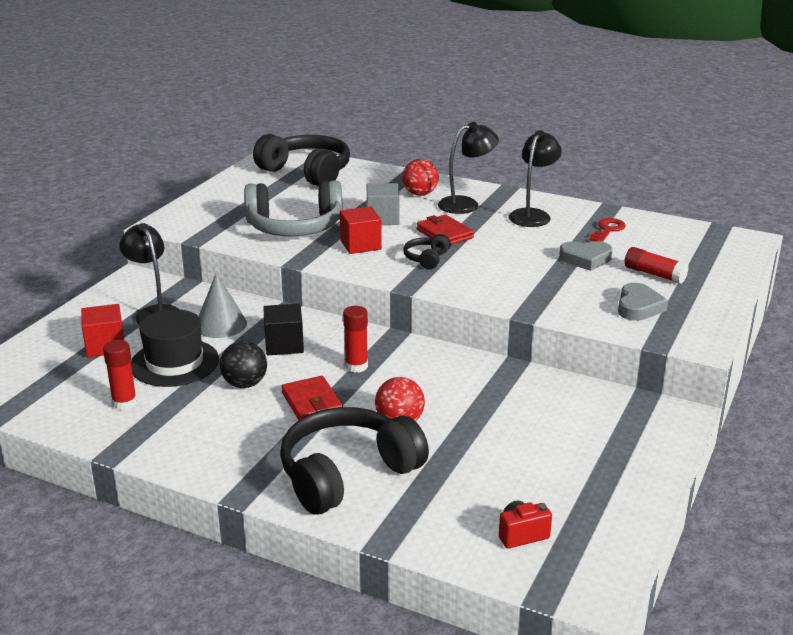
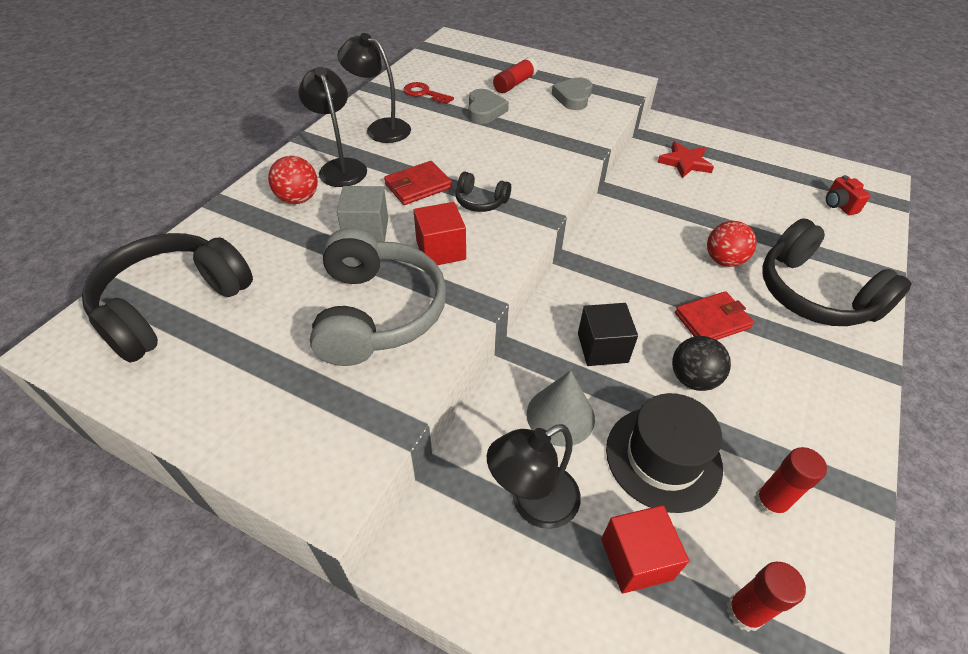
camera: 90 degrees left, 20 degrees up
(356, 366) = (636, 288): red glue stick -> red glue stick (744, 612)
(587, 420) = (685, 163): none -> red star
(638, 307) = (573, 97): grey heart -> grey heart turned 90 degrees counterclockwise

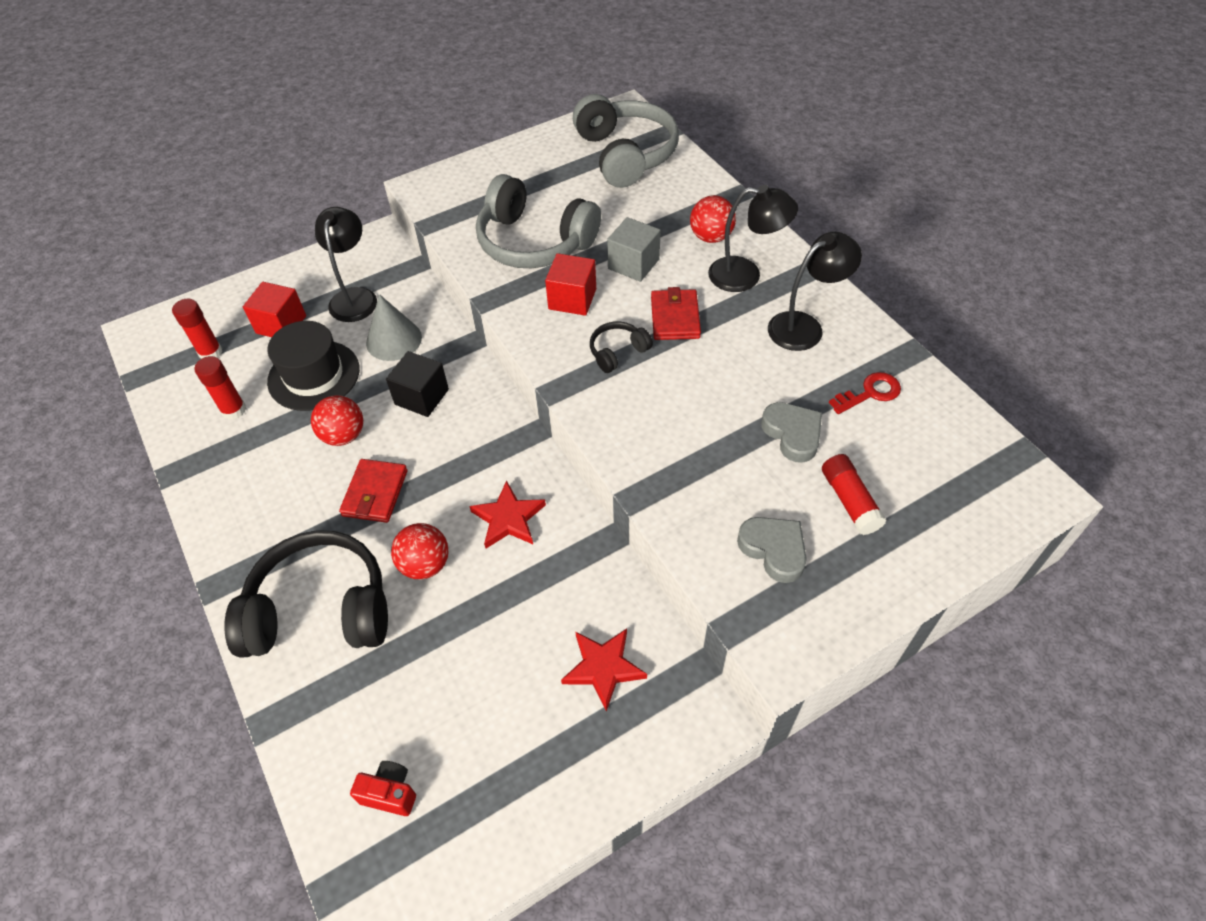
camera: 125 degrees right, 5 degrees up
(173, 305) = (626, 154): black headphones -> grey headphones
(485, 110) = (792, 434): grey heart -> grey heart turned 150 degrees counterclockwise
(647, 238) = (508, 519): none -> red star
(693, 379) = (344, 435): black ball -> red ball

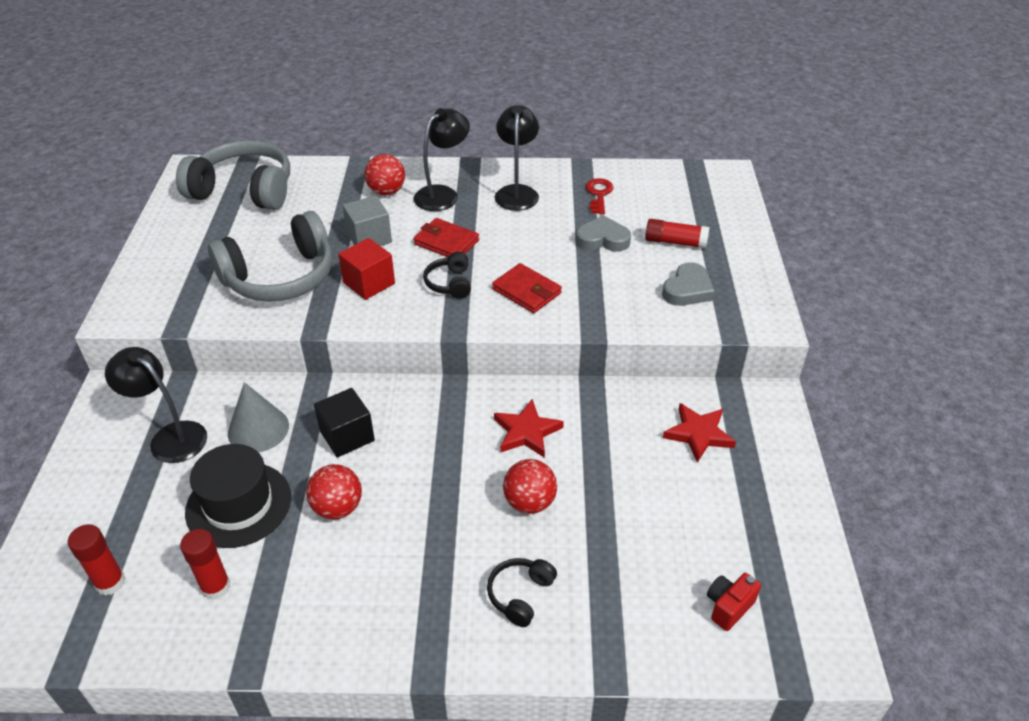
camera: 60 degrees left, 10 degrees down
(281, 324) = (139, 507): red cube -> none
(320, 610) = (520, 595): black headphones -> black headphones, size x0.45
(375, 493) = (425, 509): red wallet -> red wallet (526, 291)
(774, 550) = (687, 290): grey heart -> grey heart turned 135 degrees clockwise

